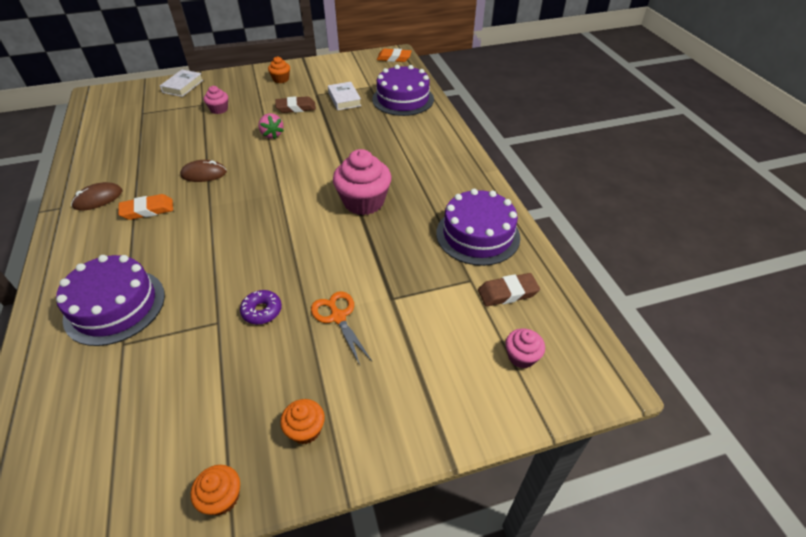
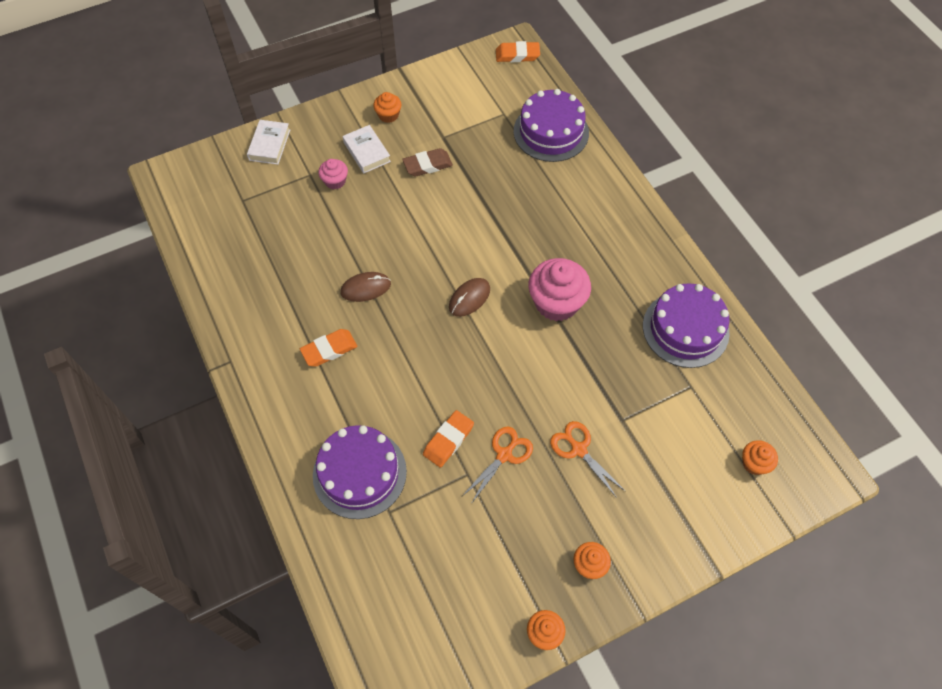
camera: 10 degrees left, 15 degrees up
(98, 199) = (265, 342): brown mouse -> brown mouse (469, 298)
(214, 291) = (448, 440): none -> orange eraser
(262, 311) = (504, 455): purple donut -> orange scissors
(272, 134) = (417, 215): pink strawberry -> none
(344, 99) = (480, 141): white book -> white book (367, 152)
(507, 293) = (729, 396): brown eraser -> none
(521, 356) = (754, 463): pink cupcake -> orange cupcake

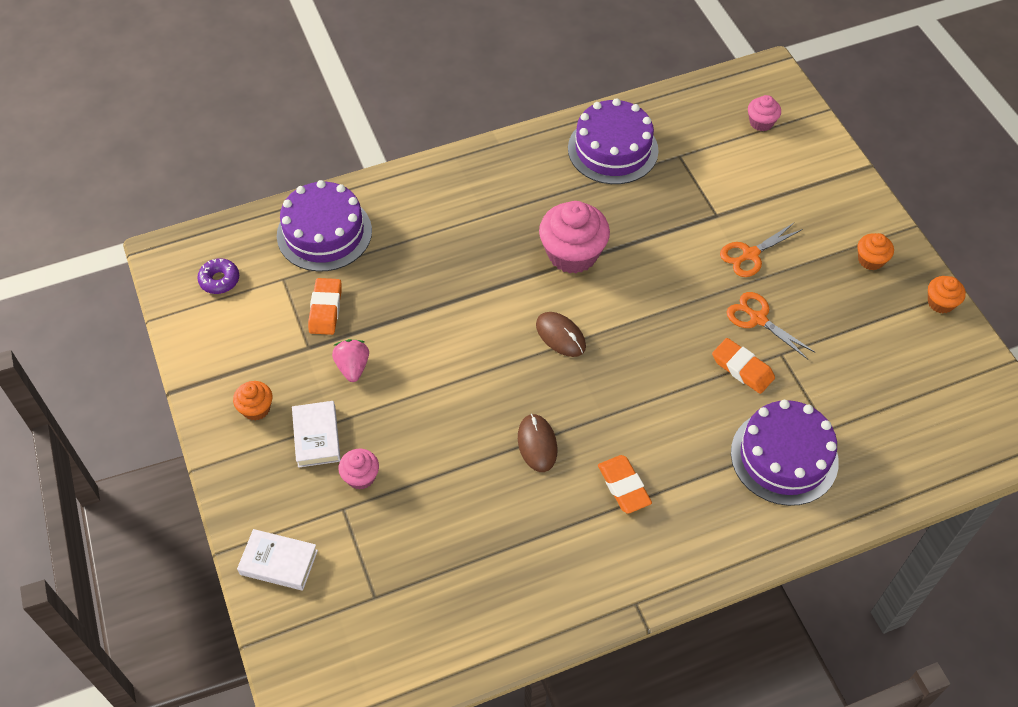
camera: 85 degrees left, 5 degrees down
(367, 152) = (316, 437): white book -> white book turned 75 degrees counterclockwise
(427, 165) = (353, 367): brown eraser -> pink strawberry
(497, 78) = (219, 280): none -> purple donut
(517, 55) = (184, 255): orange eraser -> orange eraser (325, 309)
(754, 463) = (761, 122): orange cupcake -> pink cupcake

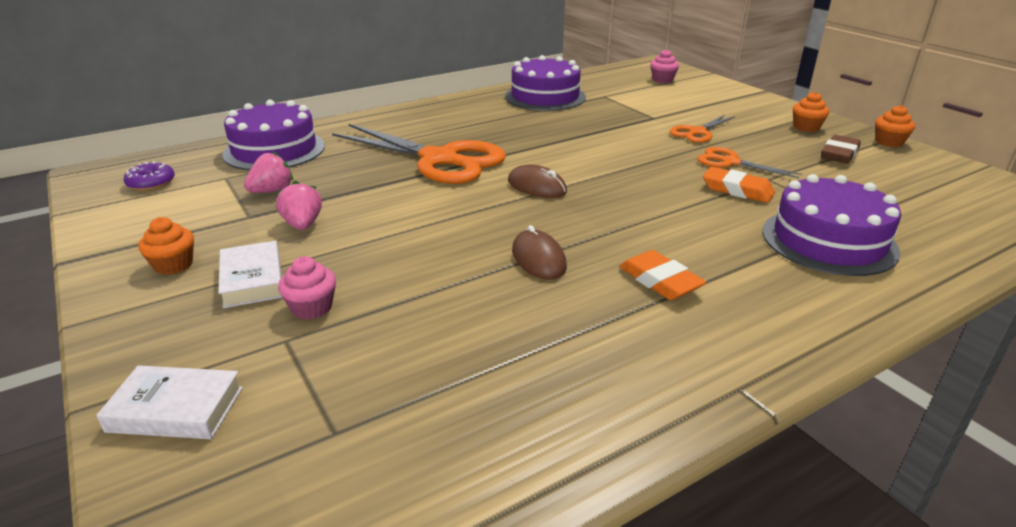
camera: 10 degrees left, 25 degrees down
(325, 309) = (272, 191): orange eraser -> pink strawberry
(479, 274) = (439, 159): none -> orange scissors
(572, 254) = (530, 143): pink cupcake -> none
(874, 319) = (839, 154): none -> brown eraser

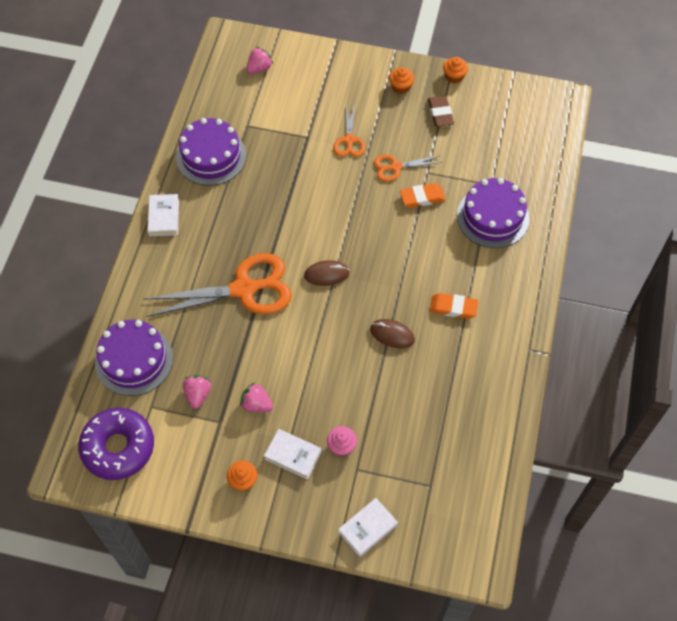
camera: 45 degrees left, 30 degrees up
(151, 183) = (118, 447): purple donut -> purple donut, size x2.18
(450, 105) = (164, 217): none -> white book
(662, 80) = (259, 68): pink cupcake -> pink strawberry

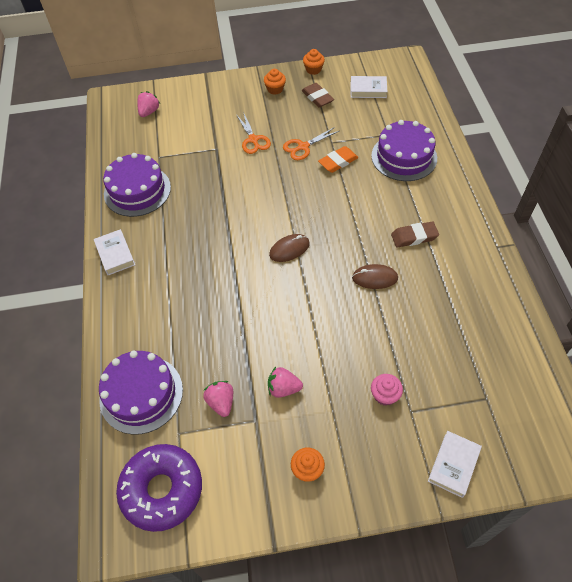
camera: 20 degrees left, 5 degrees down
(244, 289) = (220, 289): orange scissors -> none
(293, 455) = (343, 423): white book -> white book (368, 90)
(453, 307) = (414, 237): orange eraser -> brown eraser

